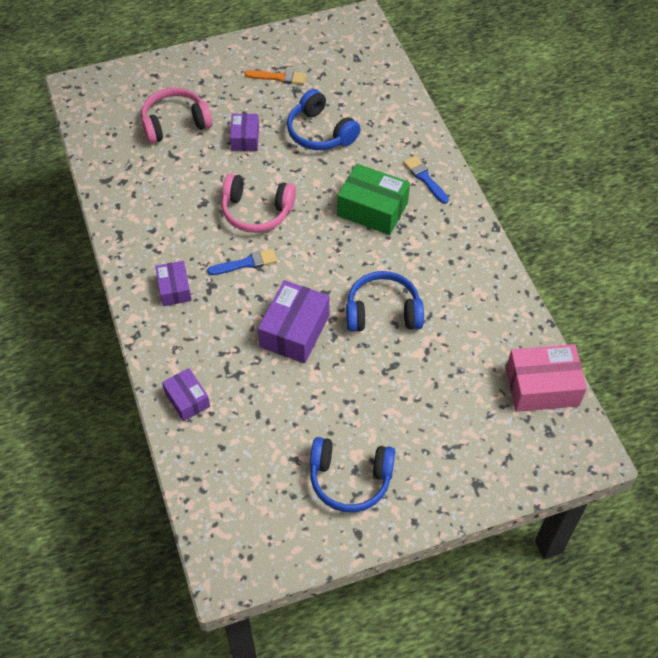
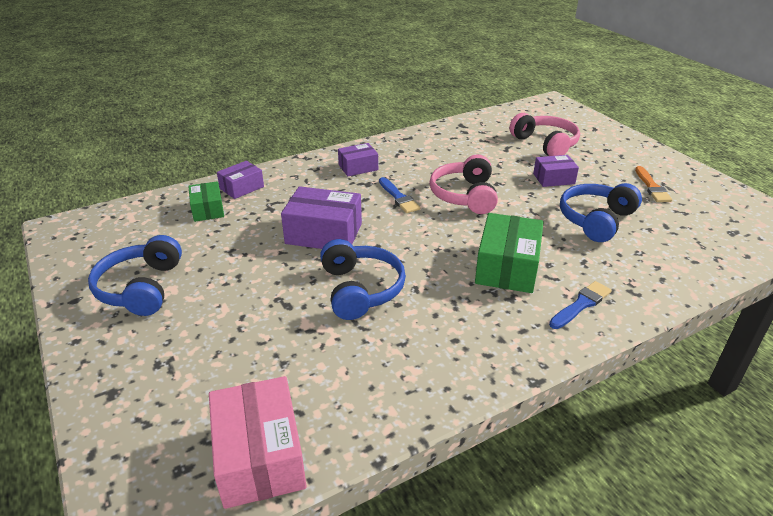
camera: 80 degrees right, 20 degrees down
(225, 431) = (208, 209): none -> green box

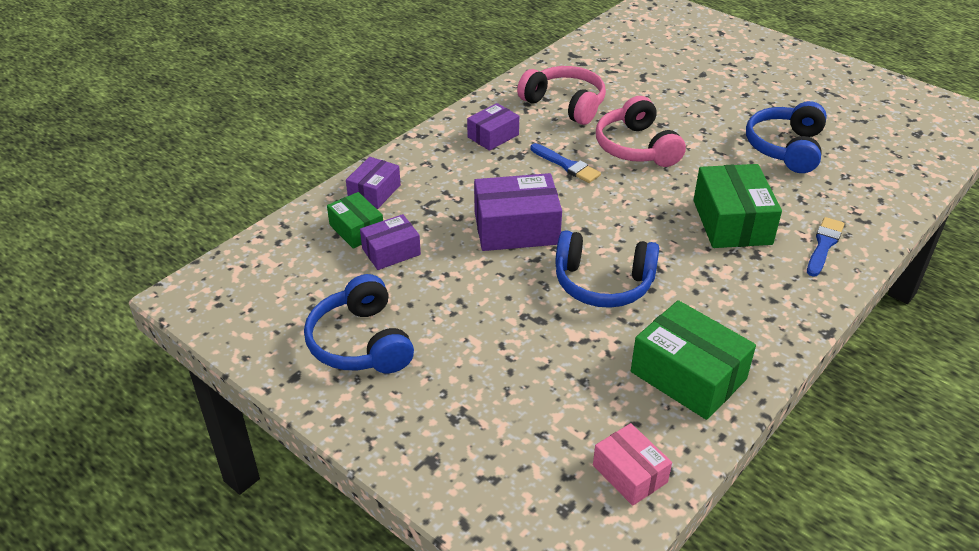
camera: 20 degrees left, 5 degrees up
(259, 456) = (629, 474): pink box -> pink box, size x0.60
(360, 289) = (603, 283): blue headphones -> blue headphones turned 135 degrees clockwise
(376, 384) = (688, 375): none -> green box
(545, 144) = (681, 63): pink headphones -> pink headphones (565, 104)
(554, 179) = (716, 106): purple box -> purple box (391, 252)
(651, 187) = (817, 96): orange brush -> none

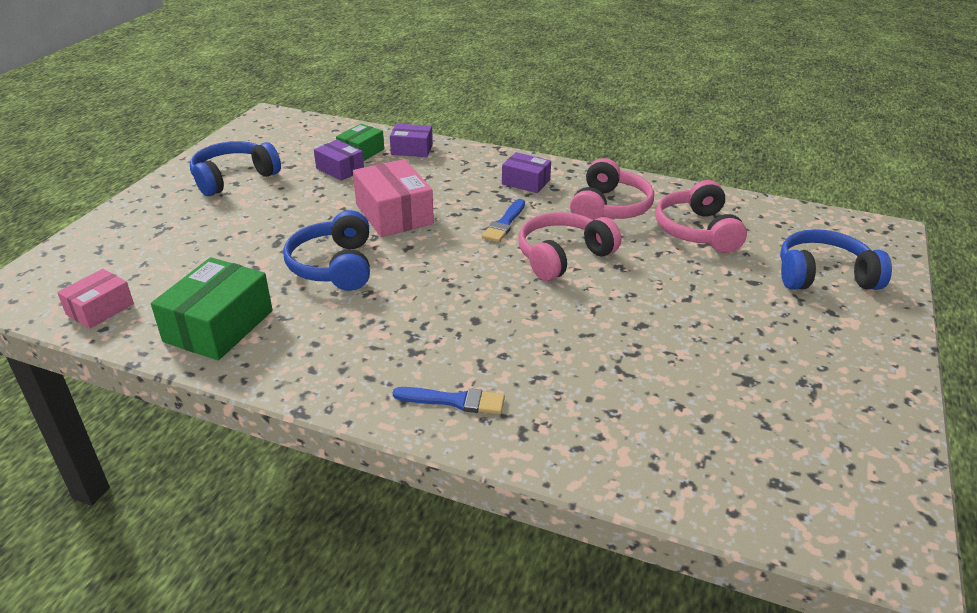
camera: 70 degrees right, 5 degrees down
(516, 228) = (394, 214): purple box -> pink box
(622, 75) = (697, 231): none -> pink headphones
(731, 222) = (464, 330): green box -> none
(786, 148) = (639, 358): blue headphones -> blue headphones (823, 276)

